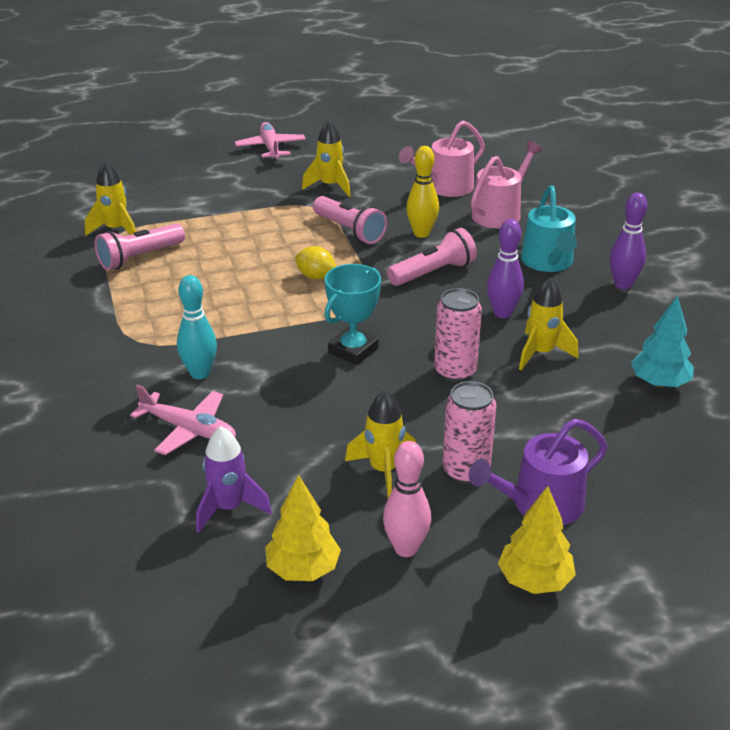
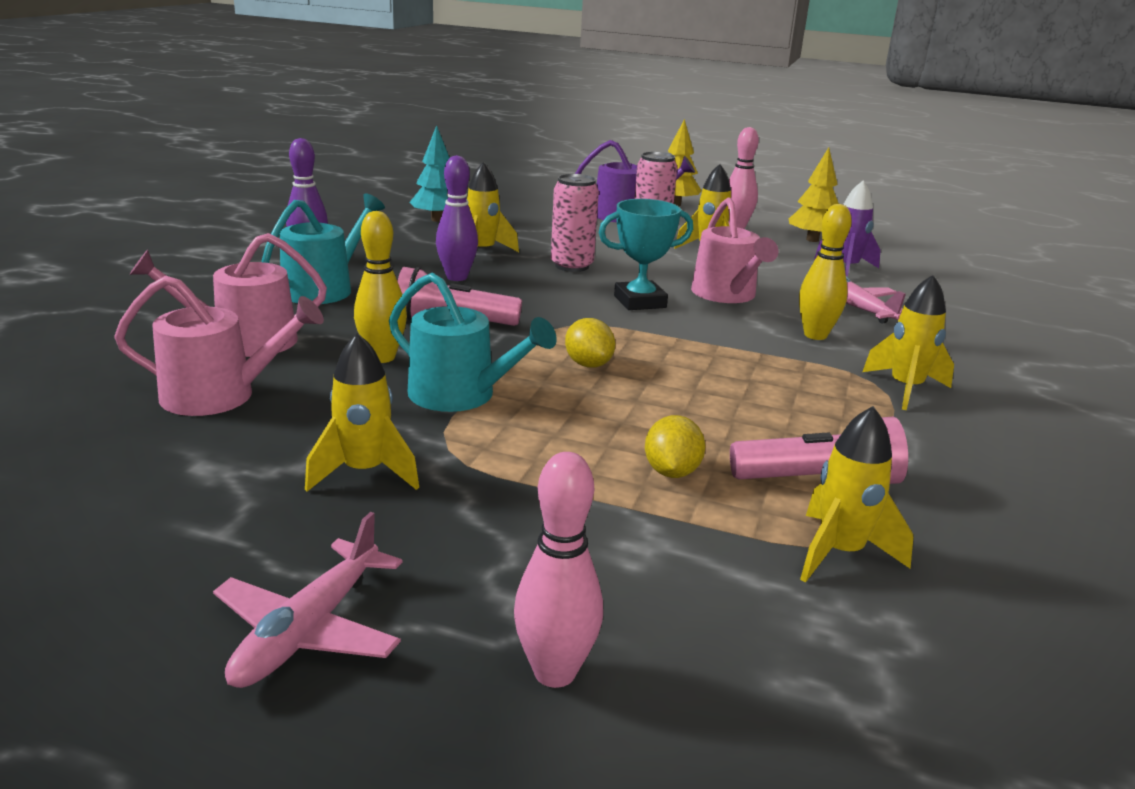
camera: 145 degrees left, 10 degrees down
(114, 343) = (905, 389): none -> yellow rocket
(189, 165) = (554, 672): none -> pink bowling pin
(200, 373) = (815, 335): turquoise bowling pin -> yellow bowling pin
(210, 235) = (671, 472): none -> yellow lemon
(301, 394) = (726, 295): none -> pink watering can
(349, 230) = (460, 395): pink flashlight -> turquoise watering can

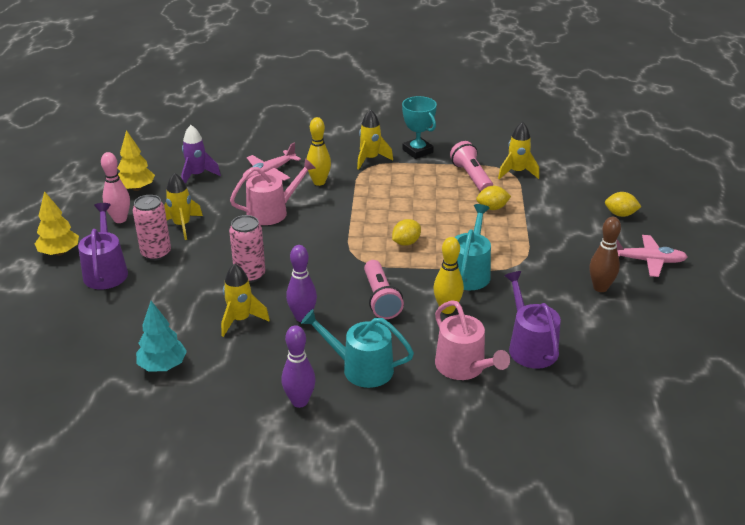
camera: 105 degrees left, 10 degrees up
(219, 395) = (530, 346): pink watering can -> purple watering can
(284, 516) = (600, 288): none -> brown bowling pin
(364, 472) = (556, 279): yellow rocket -> none
(554, 672) = (620, 214): pink bowling pin -> yellow lemon
(640, 302) = (303, 239): turquoise trophy -> turquoise trophy (417, 151)

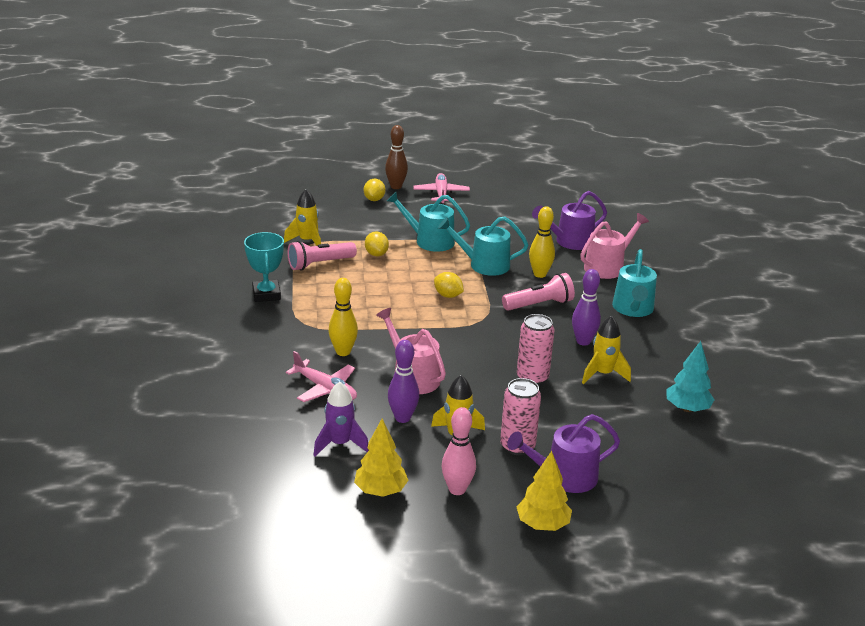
camera: 100 degrees left, 5 degrees down
(299, 401) = (686, 333): purple bowling pin -> purple bowling pin (402, 418)
(370, 159) = (287, 322): yellow rocket -> none
(417, 151) = (266, 294): turquoise trophy -> turquoise trophy turned 60 degrees counterclockwise
(523, 242) = (430, 241): none -> turquoise watering can
(600, 288) = (484, 213): brown bowling pin -> brown bowling pin (396, 186)

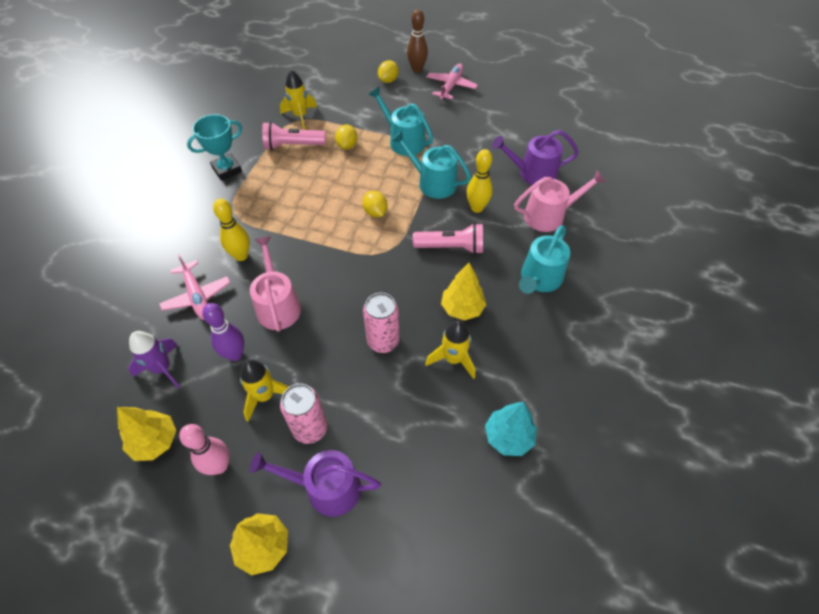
camera: 25 degrees right, 25 degrees up
(266, 294) = (227, 169): turquoise trophy -> turquoise trophy turned 45 degrees clockwise
(583, 341) = (462, 308): purple bowling pin -> yellow tree

